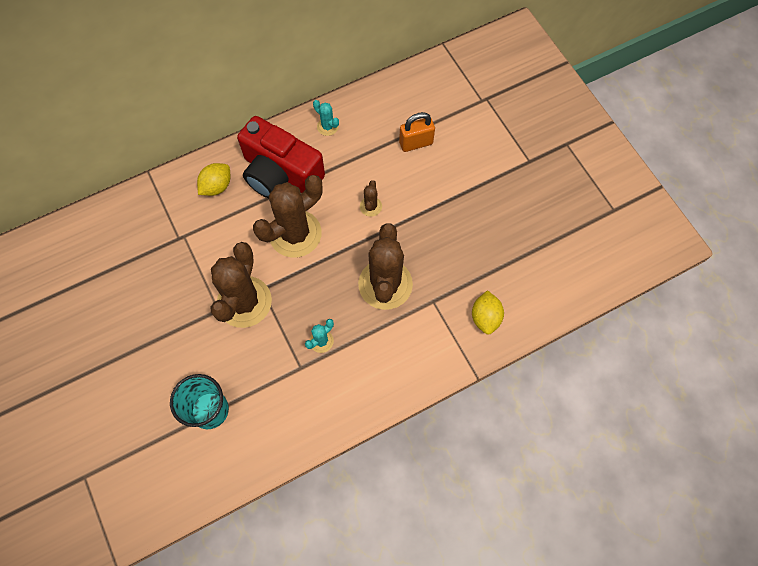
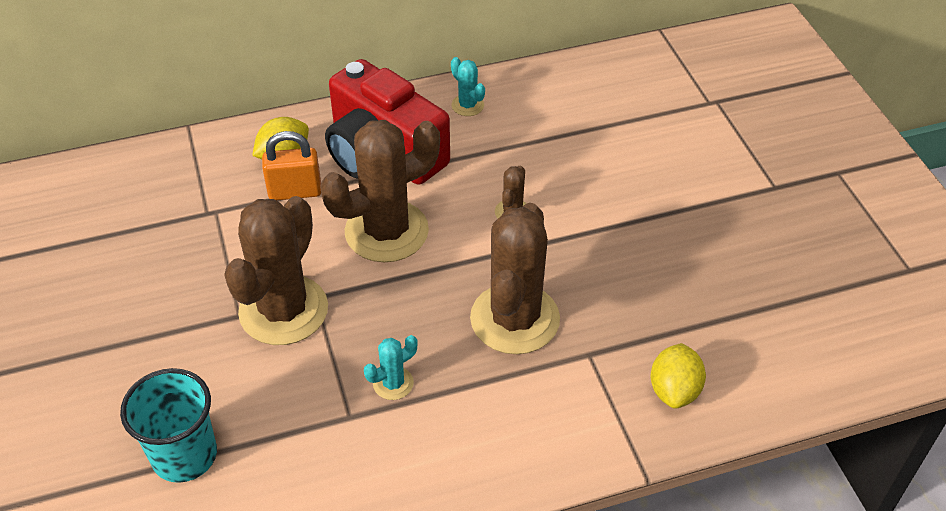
camera: 10 degrees right, 20 degrees down
(416, 143) = (598, 142): orange padlock -> orange padlock (295, 192)

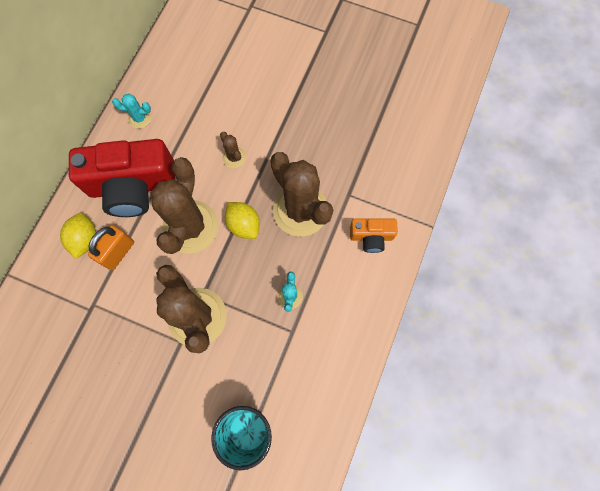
camera: 50 degrees left, 25 degrees up
(558, 417) = (371, 237): none -> orange camera
(674, 390) = (398, 176): yellow lemon -> yellow lemon (244, 225)

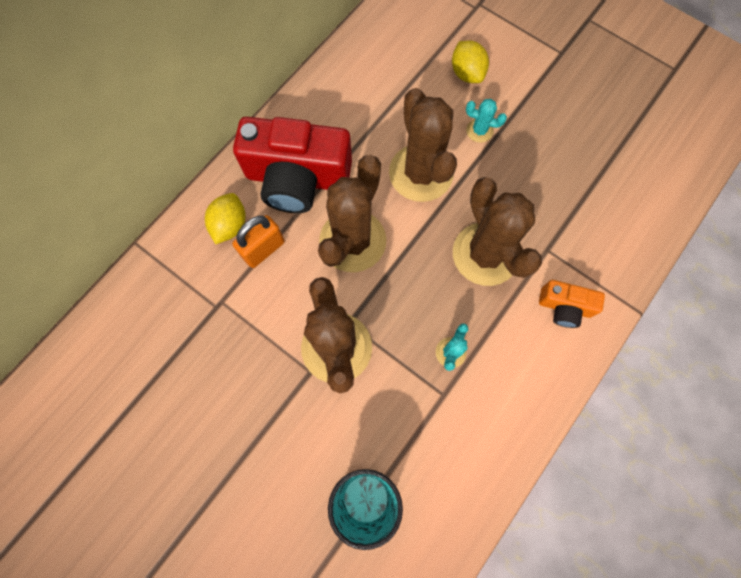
camera: 15 degrees right, 0 degrees up
(140, 118) = (323, 103): turquoise cactus -> turquoise cactus (479, 131)
(234, 157) = (421, 173): brown cactus -> brown cactus, size x2.30
(244, 225) = (415, 254): yellow lemon -> yellow lemon (467, 73)

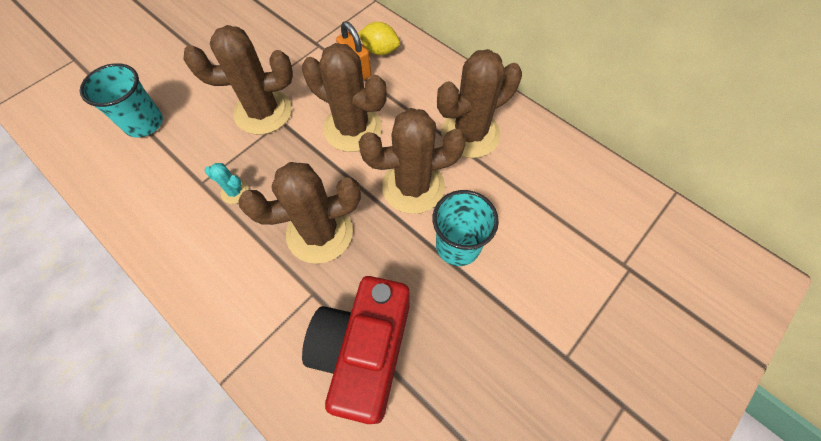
camera: 95 degrees right, 10 degrees down
(297, 178) = (417, 93): red camera -> red camera (364, 351)
(350, 123) = (470, 134): none -> brown cactus
(467, 73) = (530, 242): yellow lemon -> none
(479, 131) = (458, 246): turquoise cactus -> turquoise cup
(564, 307) = (249, 299): orange camera -> none

